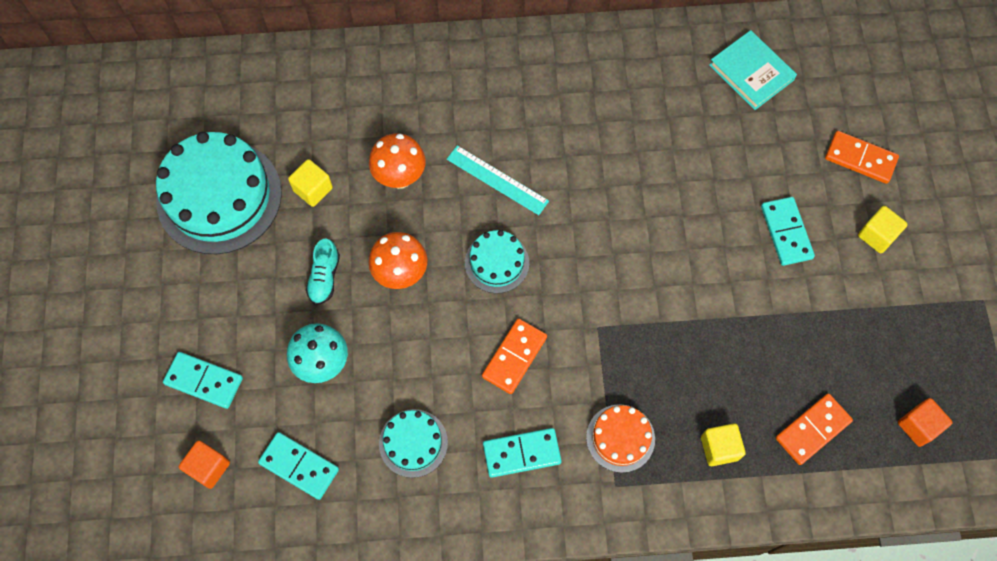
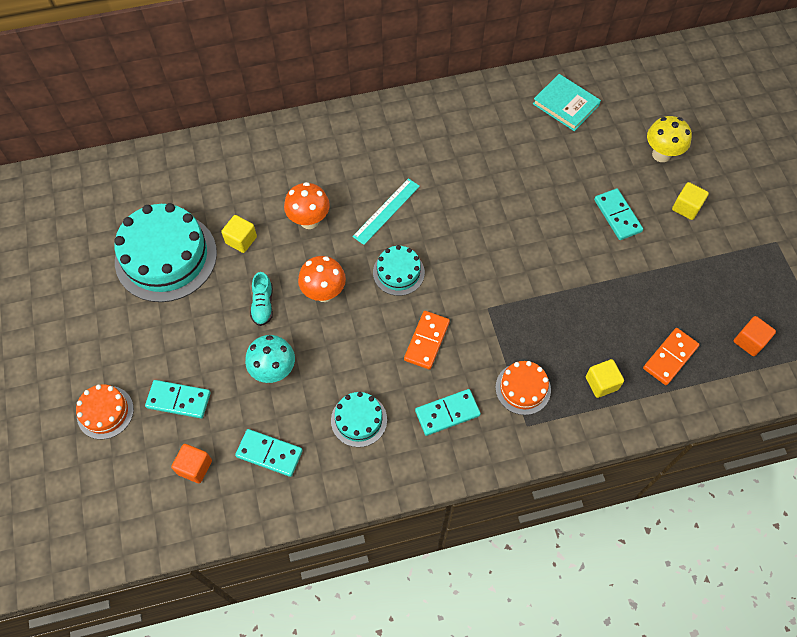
camera: 10 degrees left, 5 degrees down
(116, 381) = (105, 412): none -> orange cake
(497, 180) = (386, 211): turquoise ruler -> turquoise ruler turned 75 degrees counterclockwise
(860, 159) = (661, 154): orange domino -> yellow mushroom

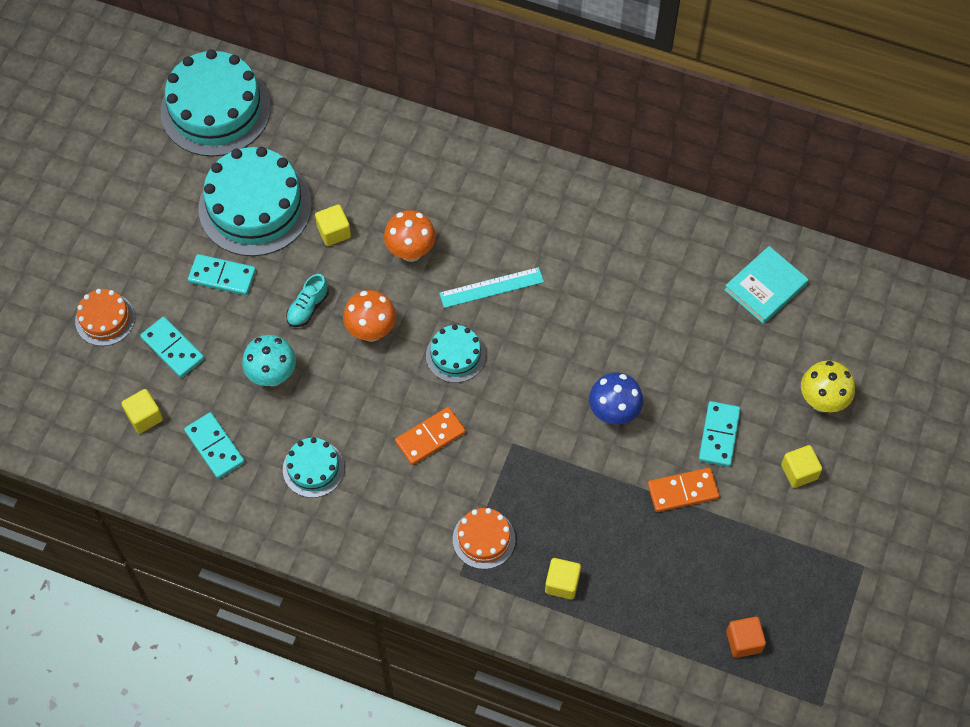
camera: 35 degrees right, 0 degrees up
(82, 206) = (215, 109): none -> turquoise cake
(195, 467) = (144, 417): orange cube -> yellow cube
(447, 413) = (396, 515): turquoise domino -> turquoise domino (222, 276)
(538, 244) = (613, 413): none -> blue mushroom
(565, 105) = (765, 287): turquoise book -> turquoise book turned 60 degrees clockwise
(670, 357) = (650, 604): orange domino -> orange domino (683, 491)

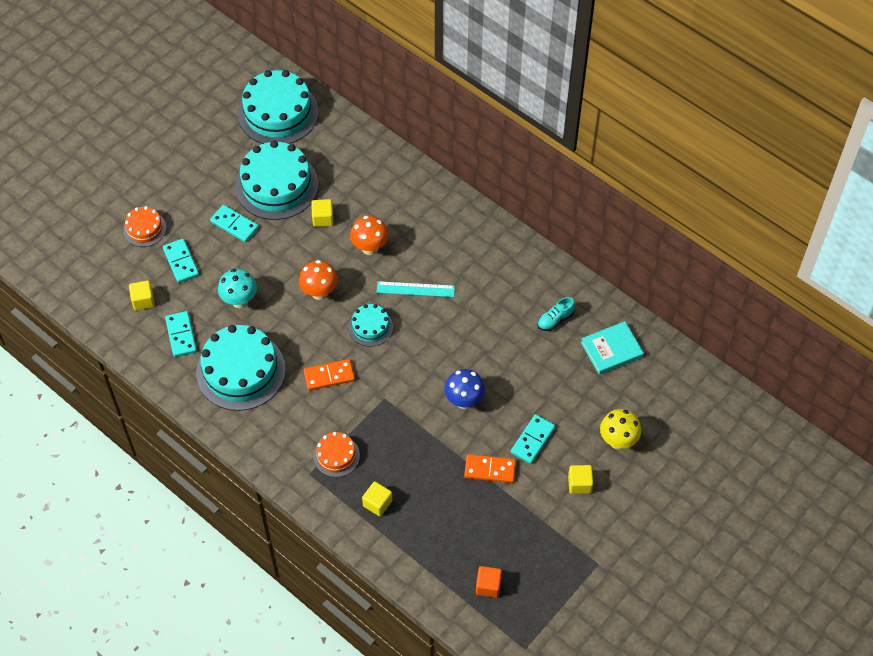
camera: 20 degrees right, 5 degrees down
(308, 307) = (283, 263): turquoise shoe -> turquoise shoe (555, 319)
(313, 468) = (240, 371): turquoise cake -> turquoise cake, size x1.97

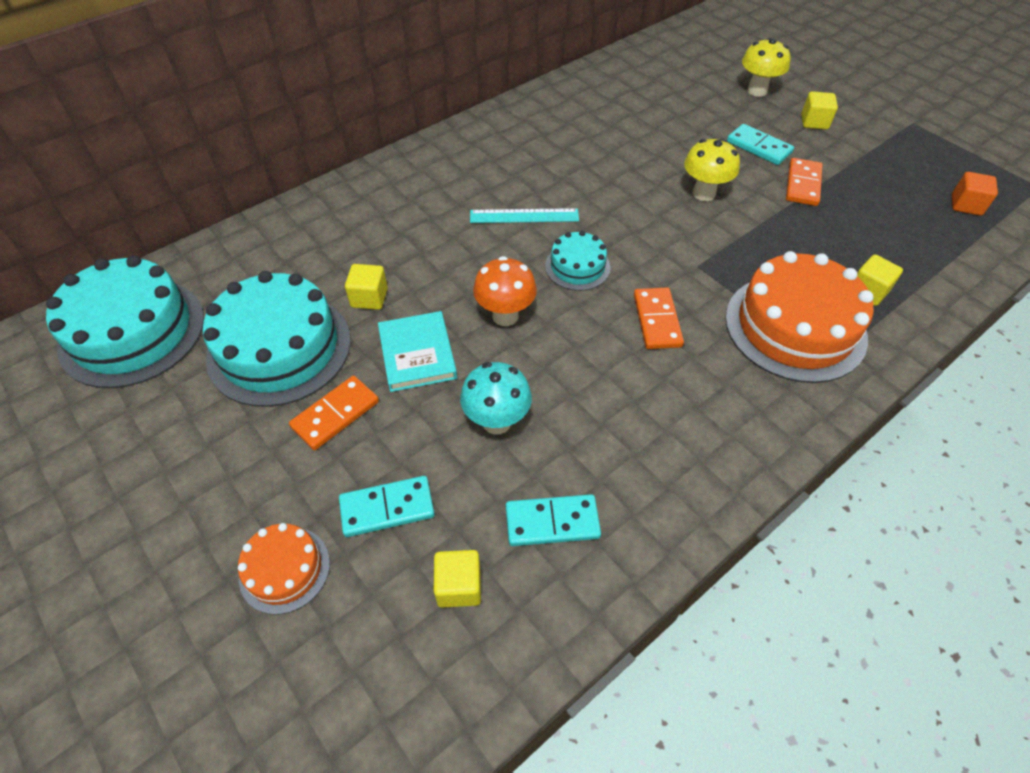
camera: 80 degrees left, 5 degrees down
(234, 225) = (335, 414): turquoise domino -> orange domino
(240, 371) = (638, 434): turquoise cake -> none
(336, 456) = (795, 327): orange cake -> orange cake, size x1.97
(370, 248) = (441, 252): orange mushroom -> none
(415, 289) = (524, 216): turquoise ruler -> turquoise ruler turned 75 degrees clockwise
(464, 401) = (704, 193): blue mushroom -> yellow mushroom
(555, 319) = (594, 111): turquoise shoe -> none
(611, 349) = (639, 80): turquoise book -> turquoise book (417, 354)

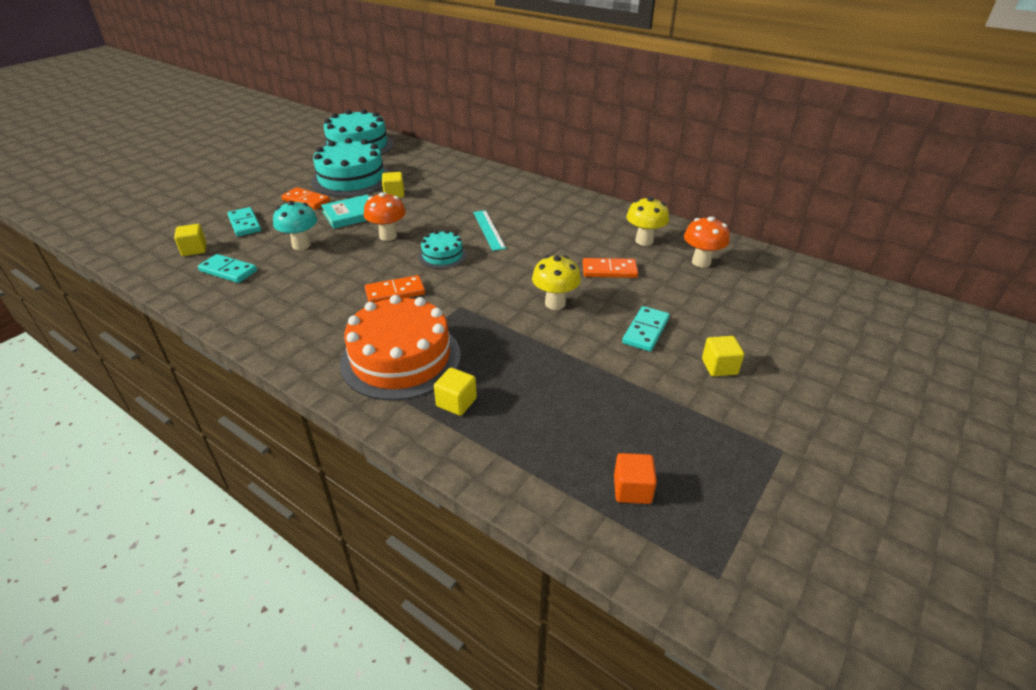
camera: 75 degrees right, 15 degrees down
(284, 569) = (214, 206): orange cake -> none
(552, 522) = (228, 271): turquoise domino -> turquoise domino turned 45 degrees counterclockwise
(645, 84) = (701, 262): none -> orange mushroom
(757, 91) = (748, 326): yellow mushroom -> yellow mushroom (644, 241)
(803, 184) = (600, 360): orange domino -> orange domino (609, 270)

